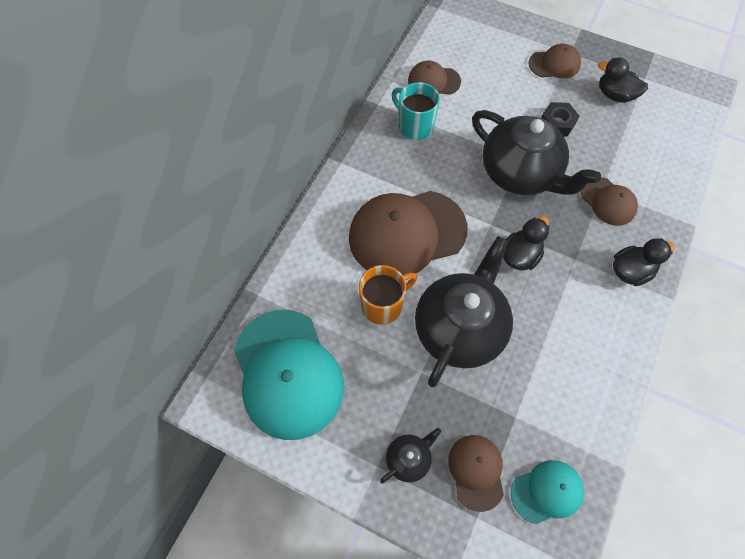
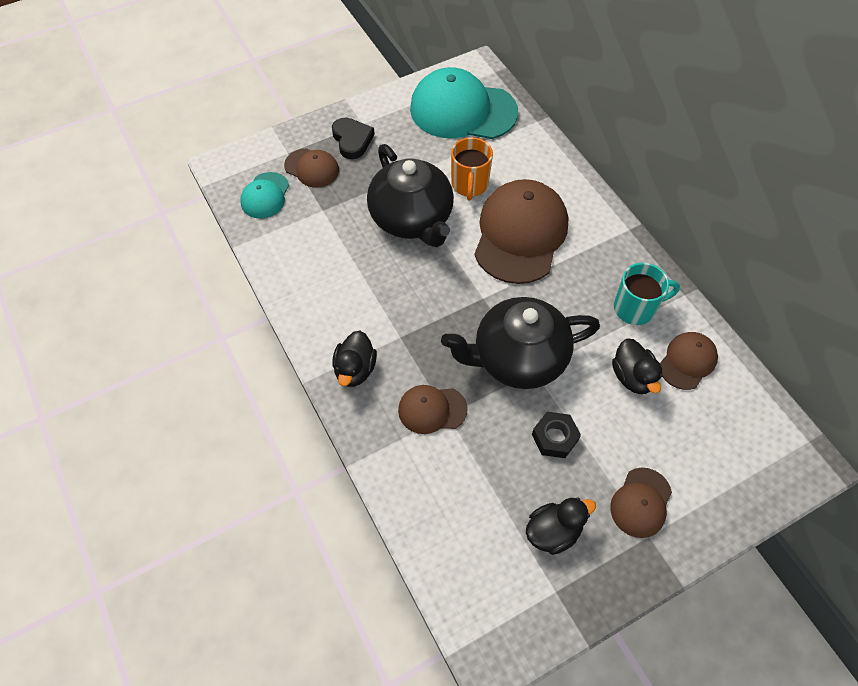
camera: 125 degrees right, 5 degrees down
(409, 458) = (352, 140): black teapot -> black heart
(520, 256) = (437, 298): black duck -> black duck (632, 377)

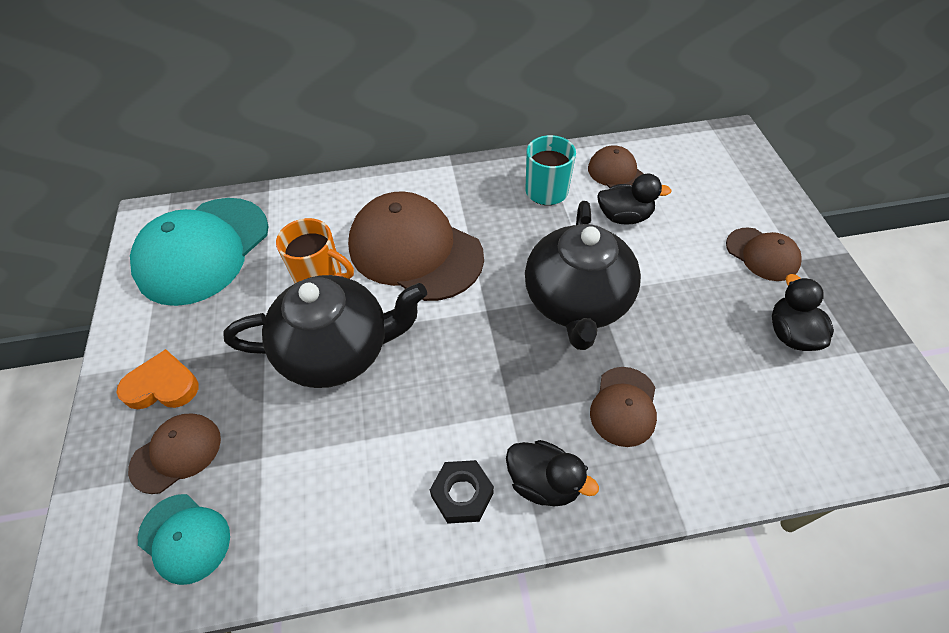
camera: 70 degrees left, 5 degrees down
(352, 140) = (162, 386): black heart -> orange heart
(554, 437) = (681, 299): black nut -> black nut (462, 495)

